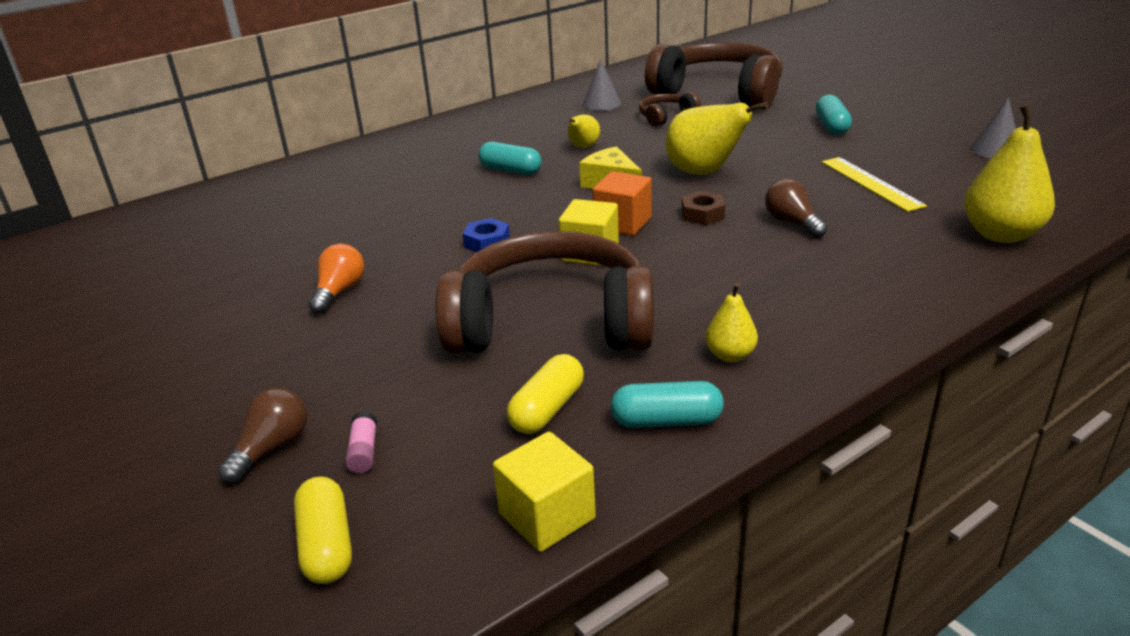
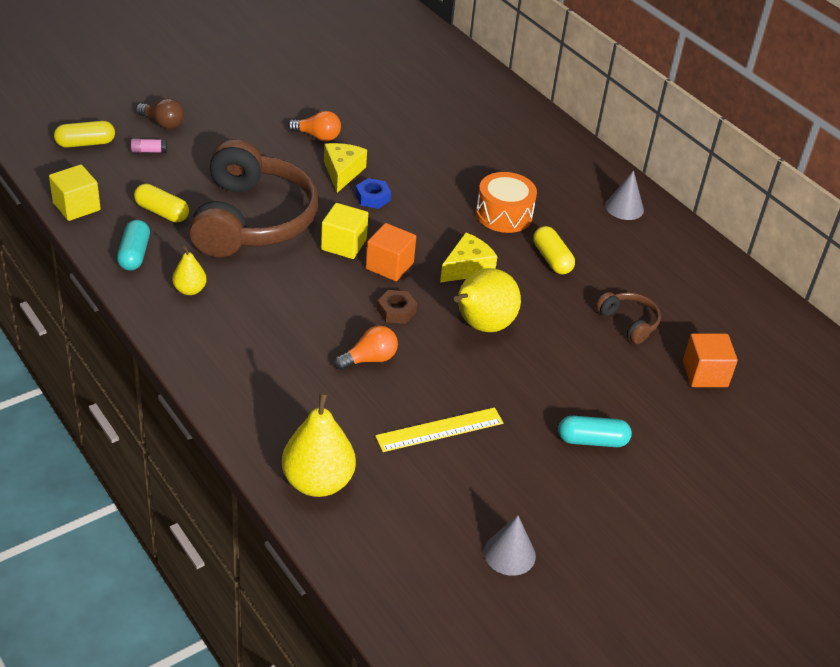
camera: 85 degrees right, 10 degrees up
(431, 266) = (342, 172): none -> yellow cheese
(510, 170) = (504, 214): turquoise capsule -> orange drum
(583, 147) = (552, 259): yellow pear -> yellow capsule
(602, 103) = (671, 282): grey cone -> grey cone (624, 207)
(719, 93) = (705, 374): brown headphones -> orange cube
(792, 223) = (369, 359): brown light bulb -> orange light bulb

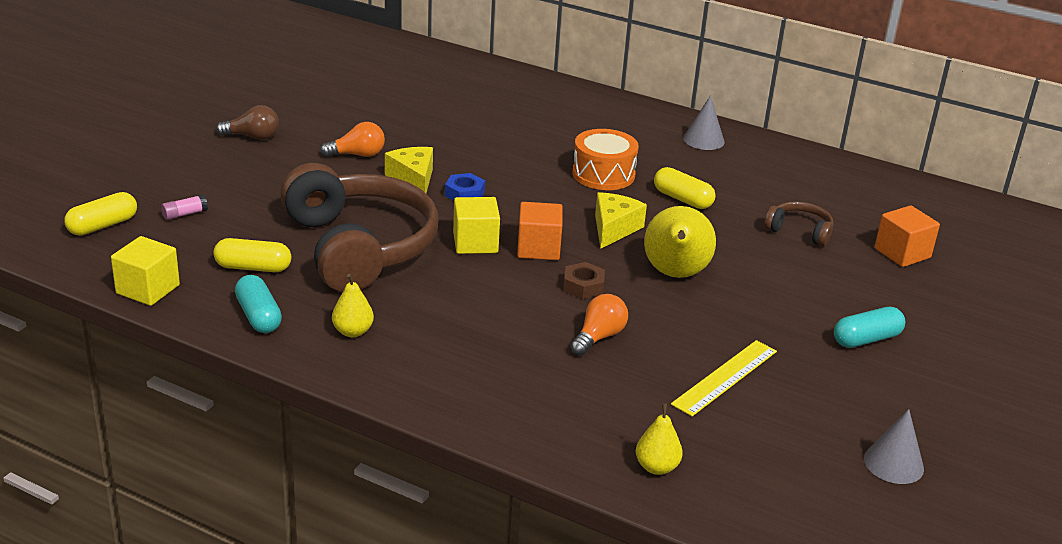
camera: 25 degrees left, 10 degrees down
(163, 123) = (177, 184): brown light bulb -> brown light bulb (252, 137)
(318, 482) = (656, 467): yellow pear -> yellow pear, size x0.53

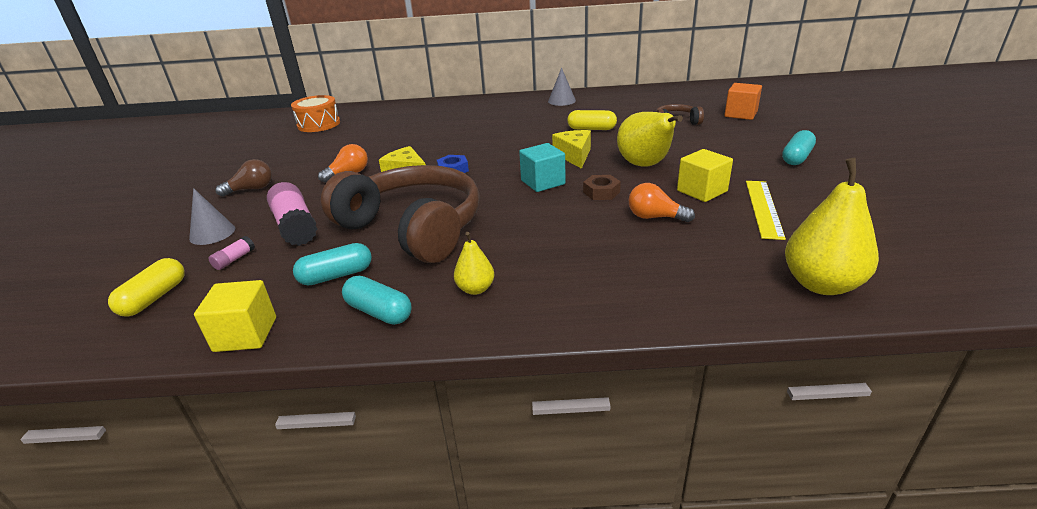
camera: 25 degrees left, 0 degrees up
(253, 267) = (336, 275): yellow capsule -> turquoise capsule
(259, 200) = (295, 226): none -> pink glue stick
(475, 243) = (496, 194): yellow cube -> yellow cube (702, 191)
(538, 248) = (543, 182): orange cube -> turquoise cube
(598, 337) = (655, 217): orange light bulb -> orange light bulb turned 75 degrees counterclockwise
(603, 174) = (528, 132): orange drum -> orange drum (319, 124)
(656, 467) = (821, 284): yellow pear -> yellow pear, size x1.88
(893, 463) = (930, 214): grey cone -> grey cone (212, 233)

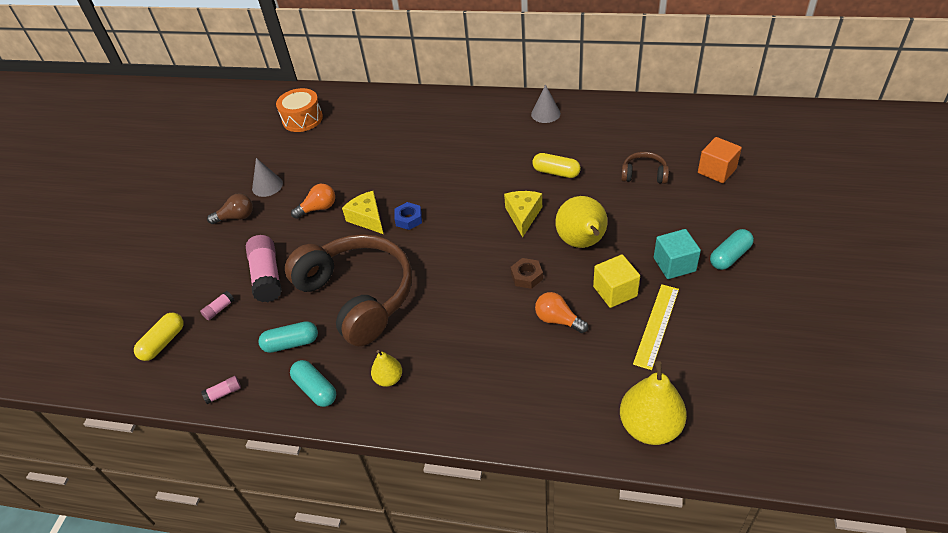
camera: 15 degrees right, 15 degrees up
(212, 233) = (204, 273): grey cone -> grey cone (267, 186)
(245, 334) = (224, 393): yellow cube -> pink glue stick
(543, 182) = (481, 252): turquoise cube -> turquoise cube (674, 264)

